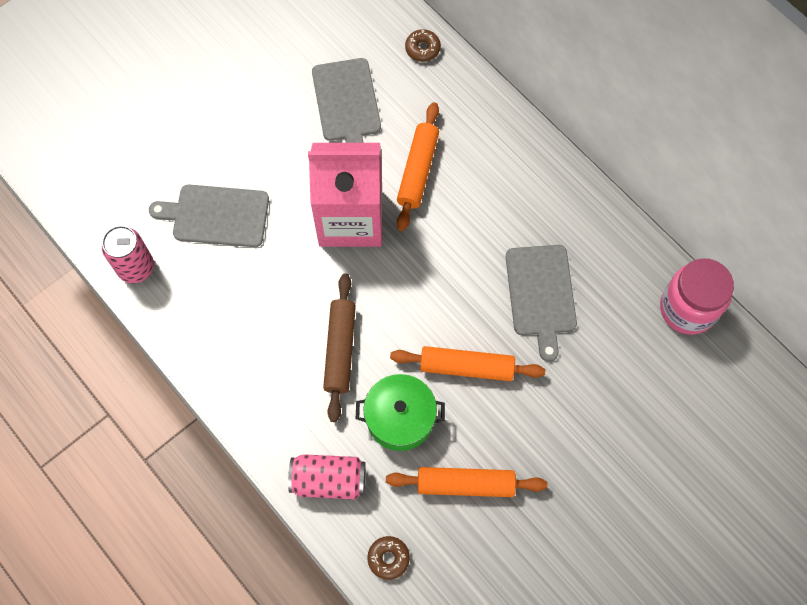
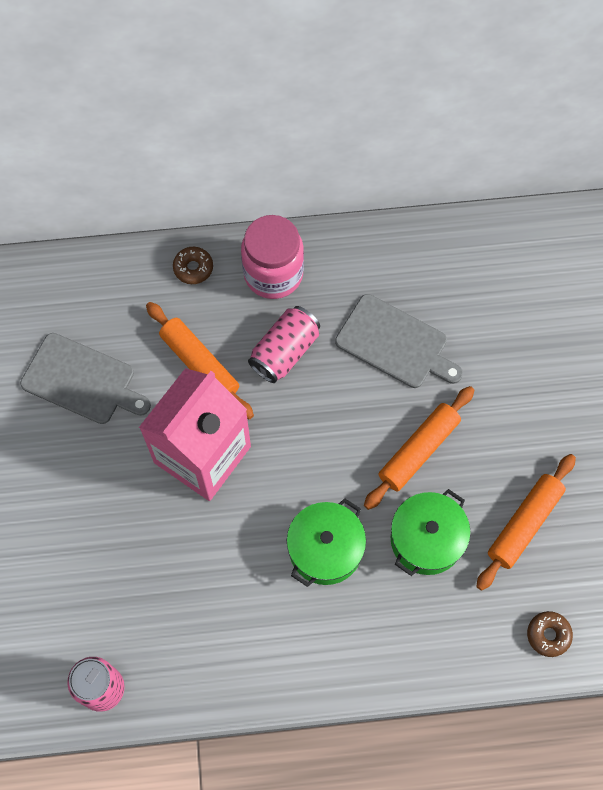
camera: 55 degrees left, 0 degrees up
(216, 216) = (106, 576): grey cutting board -> none
(328, 480) = (443, 641): pink can -> pink can (285, 352)
(340, 349) = (325, 549): brown rolling pin -> green pot
(422, 49) = (79, 277): brown donut -> brown donut (193, 268)
(687, 309) = (490, 239): pink jar -> pink jar (273, 274)

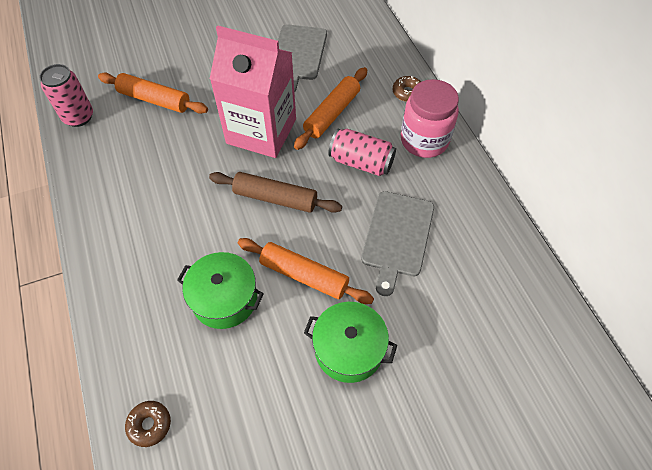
camera: 75 degrees right, 10 degrees down
(309, 459) = (275, 198): none -> brown rolling pin
(325, 549) = (202, 225): green pot -> green pot (349, 349)
(524, 524) = (255, 380): orange rolling pin -> orange rolling pin (154, 99)

